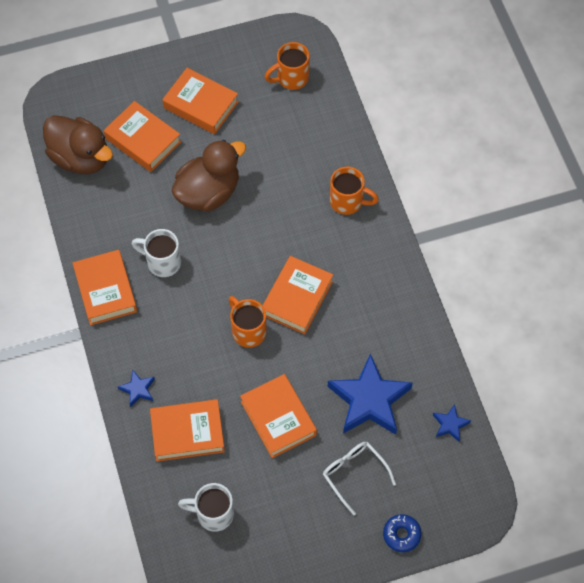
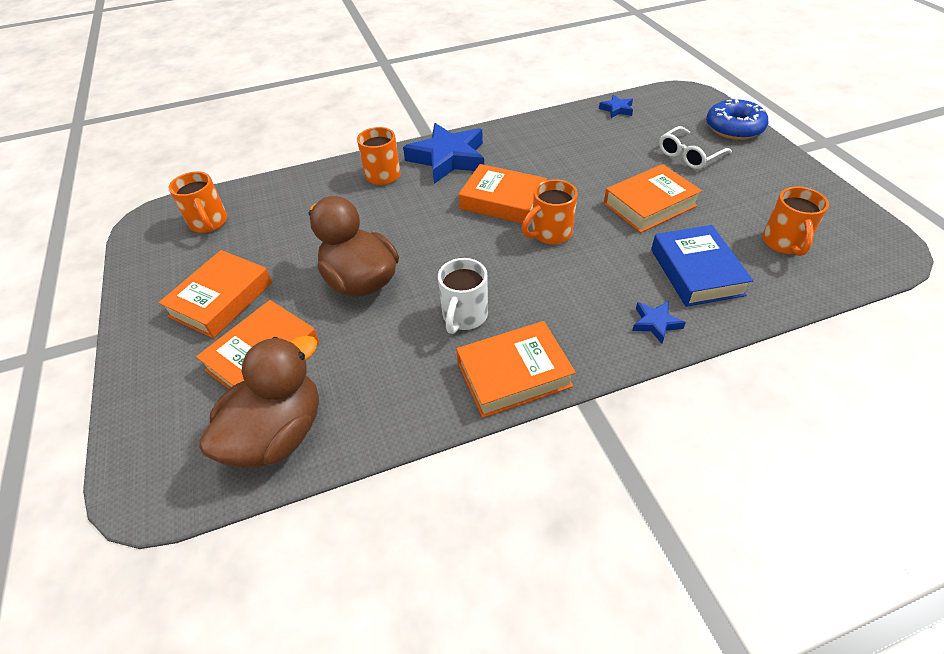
camera: 90 degrees left, 15 degrees down
(187, 433) = (696, 272): orange book -> blue book
(213, 514) = (784, 243): white mug -> orange mug
(369, 400) = (608, 151): blue star -> blue star (448, 158)
(401, 534) = (734, 128): blue donut -> blue donut, size x1.64

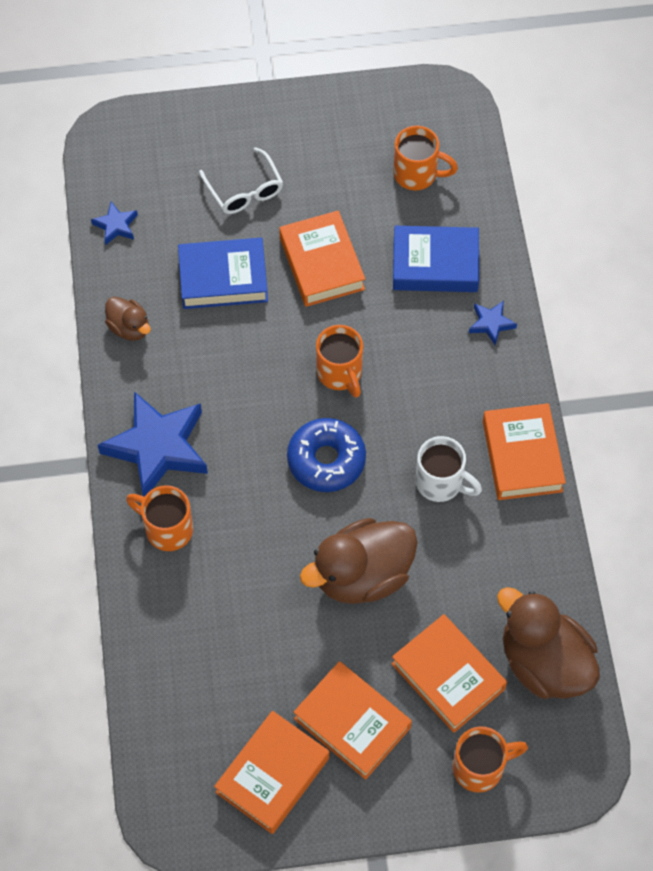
camera: 80 degrees left, 15 degrees up
(209, 223) = (204, 747): orange mug -> orange mug (480, 767)
(503, 201) = (267, 405): orange book -> orange book (272, 775)
(539, 129) = (129, 328): none -> brown duck
(603, 160) = (223, 278): none -> blue book
(734, 128) = (206, 122): blue donut -> blue donut (326, 460)

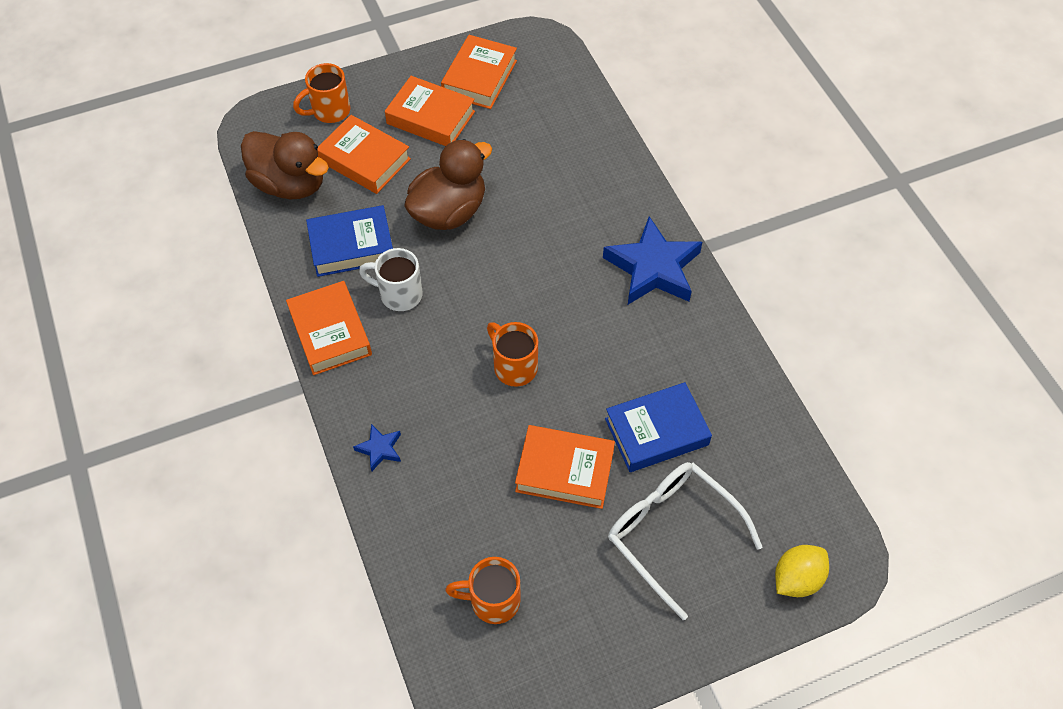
camera: 165 degrees right, 5 degrees down
(116, 225) = (785, 461): blue star -> none
(129, 328) = (724, 363): brown duck -> none
(154, 133) = (797, 579): none -> yellow lemon
(167, 529) = (619, 210): orange mug -> none
(244, 190) = (672, 533): white glasses -> white glasses, size x1.60
(322, 264) = (564, 471): orange book -> orange book turned 45 degrees counterclockwise
(326, 460) = (504, 290): blue donut -> none
(435, 264) = (449, 498): blue book -> blue book (352, 246)

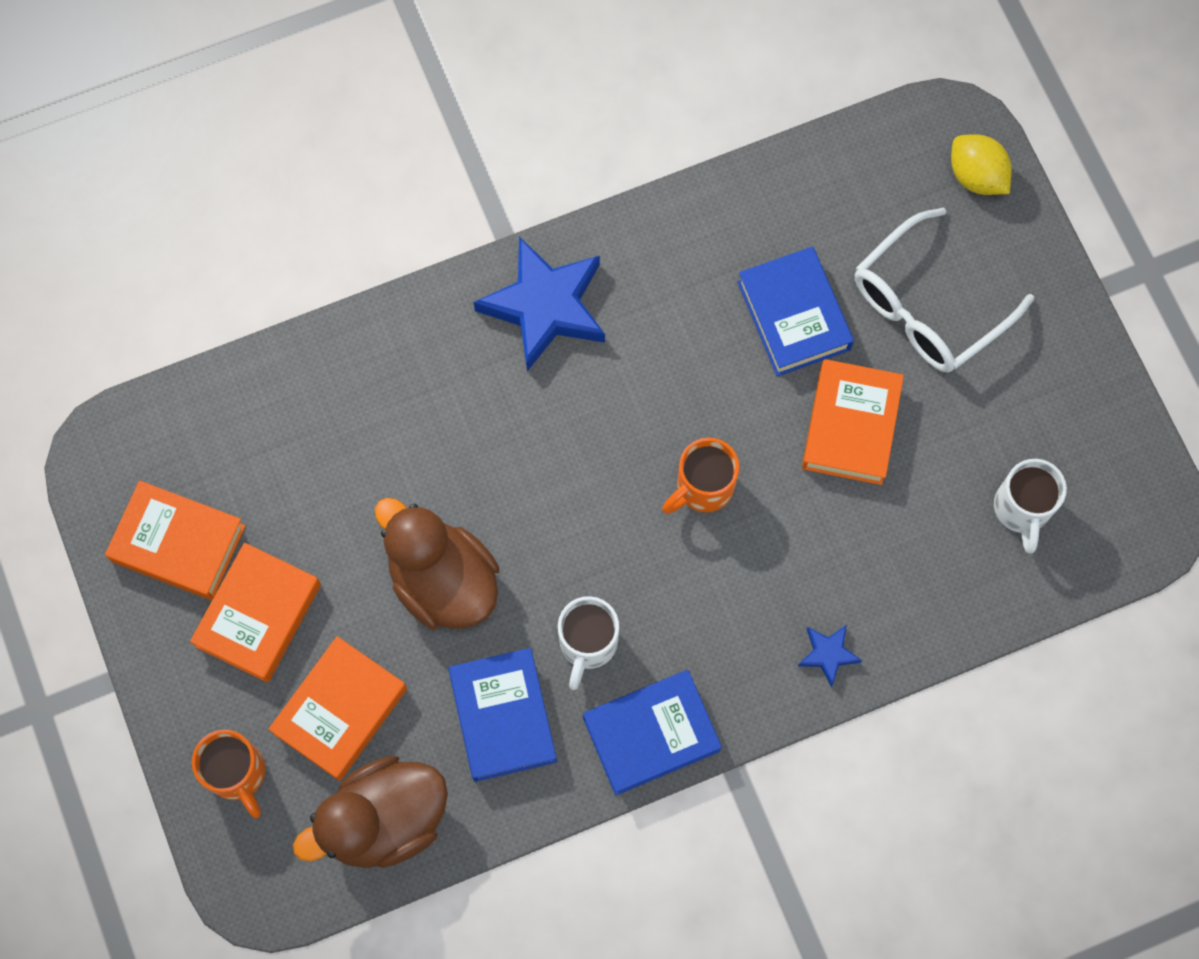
camera: 90 degrees left, 15 degrees up
(290, 184) = (384, 820): brown duck -> brown duck turned 150 degrees counterclockwise
(330, 332) = (651, 734): orange book -> blue book
(492, 601) = (1021, 509): orange mug -> white mug

